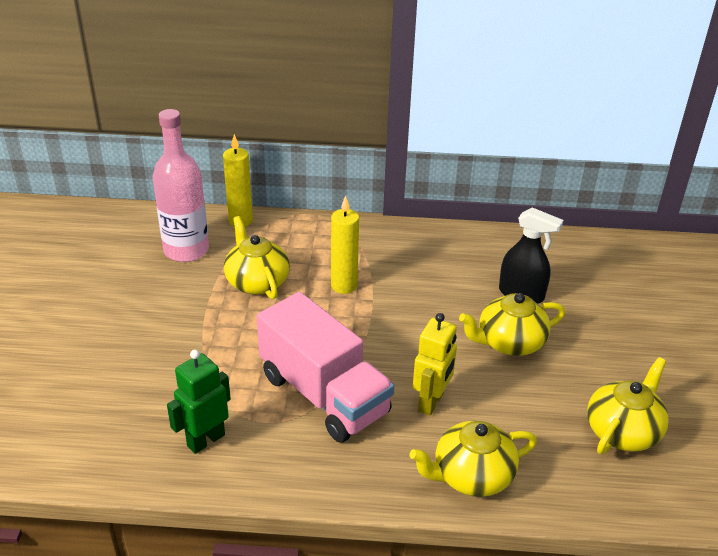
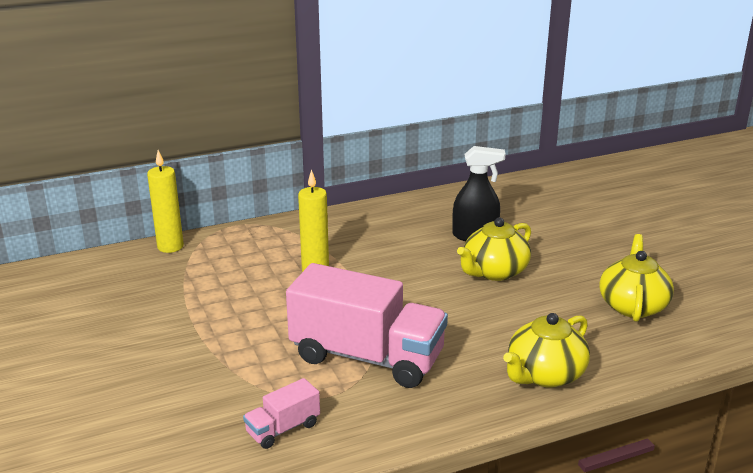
camera: 25 degrees left, 10 degrees down
(186, 250) = (132, 284): pink bottle -> none
(205, 440) = (283, 429): green robot -> pink truck
(257, 282) = (228, 290): yellow teapot -> none
(431, 402) = (466, 333): yellow robot -> none

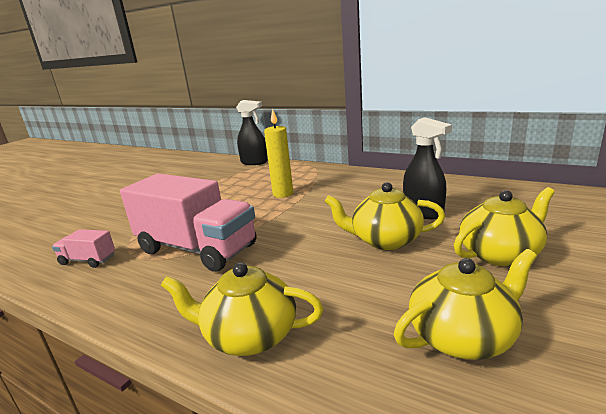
camera: 55 degrees right, 5 degrees down
(170, 247) = (254, 162): yellow candle -> black spray bottle
(367, 357) = (197, 249): pink truck -> pink truck turned 45 degrees counterclockwise
(573, 247) = (500, 253): none -> yellow teapot

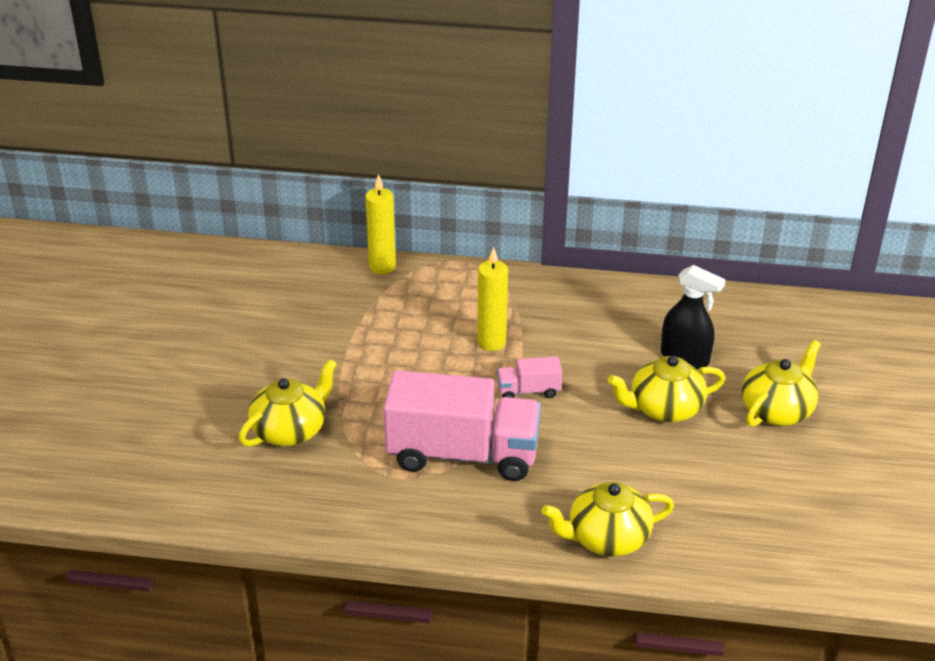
camera: 25 degrees left, 15 degrees up
(88, 260) = (341, 493): pink truck -> pink truck (528, 391)
(254, 162) = (382, 267): black spray bottle -> yellow candle
(463, 336) = (770, 502): yellow teapot -> yellow teapot (290, 430)

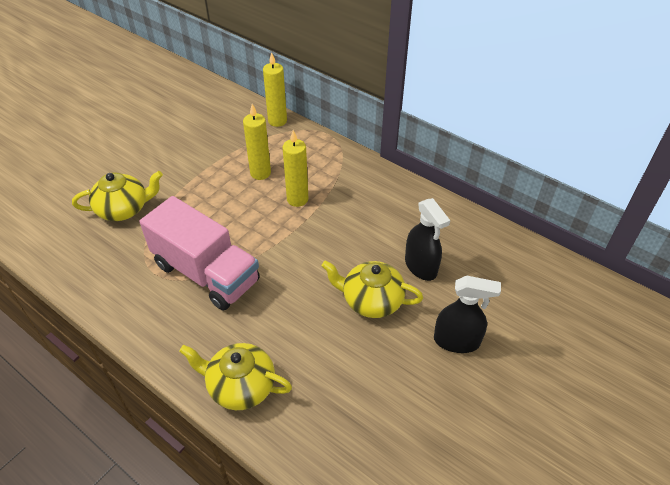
camera: 30 degrees right, 10 degrees up
(420, 331) = (260, 173): none -> yellow candle
(528, 391) = (289, 245): pink truck -> none
(777, 410) = (456, 341): yellow teapot -> black spray bottle

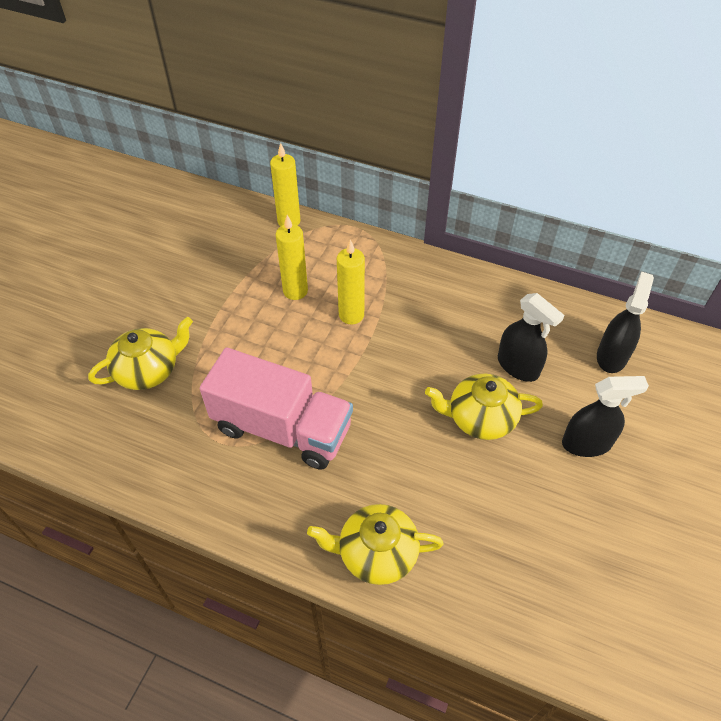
camera: 15 degrees left, 5 degrees up
(508, 275) = (612, 356): none -> black spray bottle

